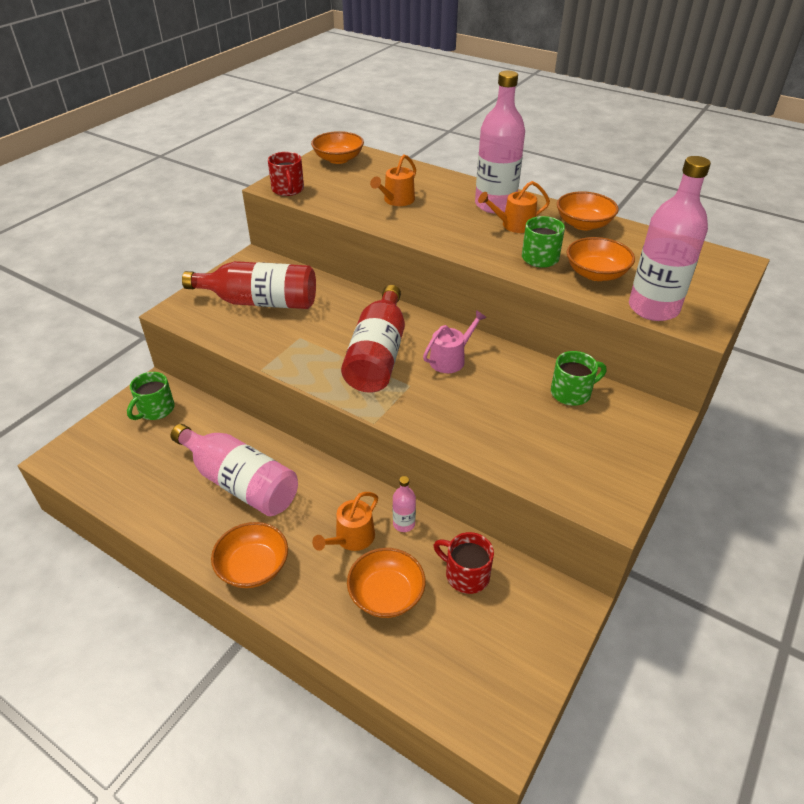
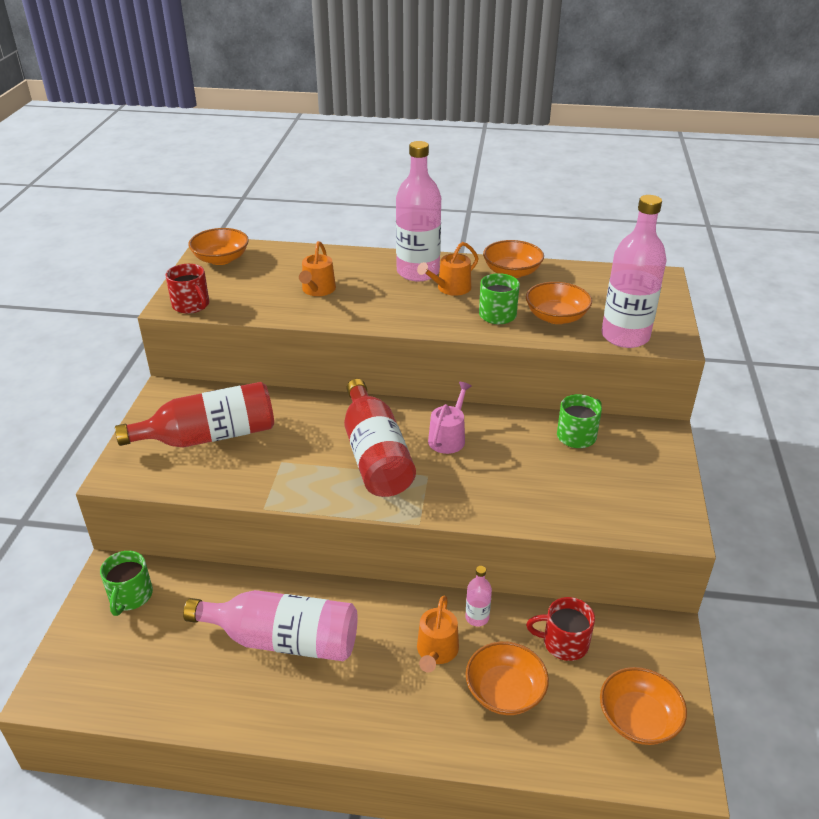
camera: 25 degrees left, 5 degrees down
(253, 567) = (357, 720): orange bowl -> orange bowl (638, 719)

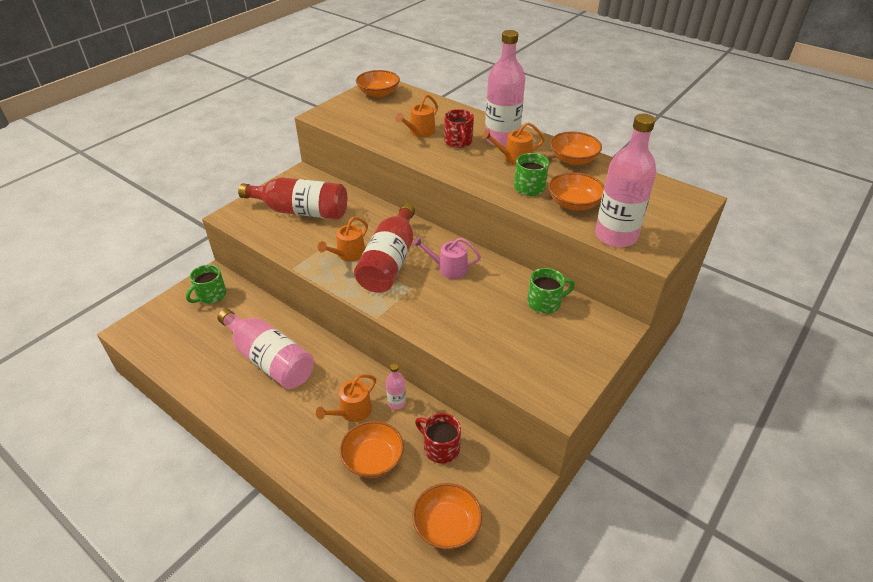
camera: 30 degrees right, 5 degrees up
(191, 305) = (332, 119): red mug -> red mug (458, 142)
(318, 465) = (348, 254): none -> orange watering can
(448, 438) = (449, 268): pink watering can -> pink watering can turned 135 degrees counterclockwise

